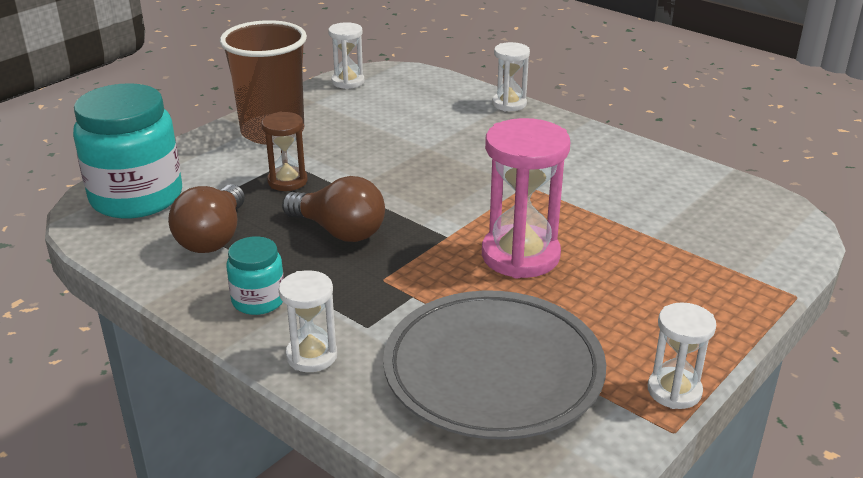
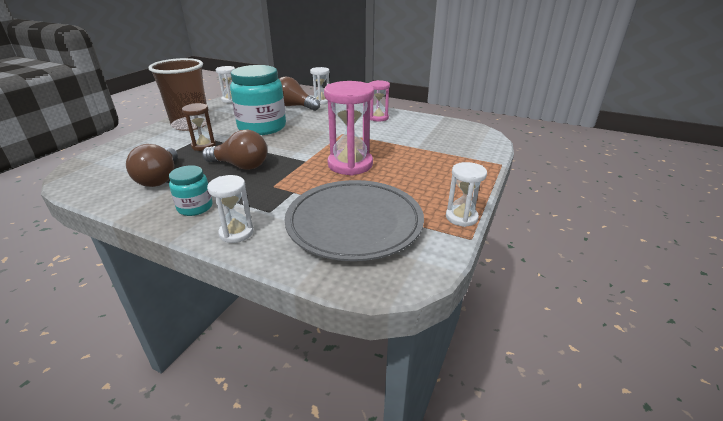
camera: 15 degrees left, 0 degrees up
(136, 197) = (106, 164): turquoise jar -> turquoise jar (262, 127)
(456, 111) = (294, 106): none -> brown light bulb
(604, 157) = (378, 118): none -> pink hourglass

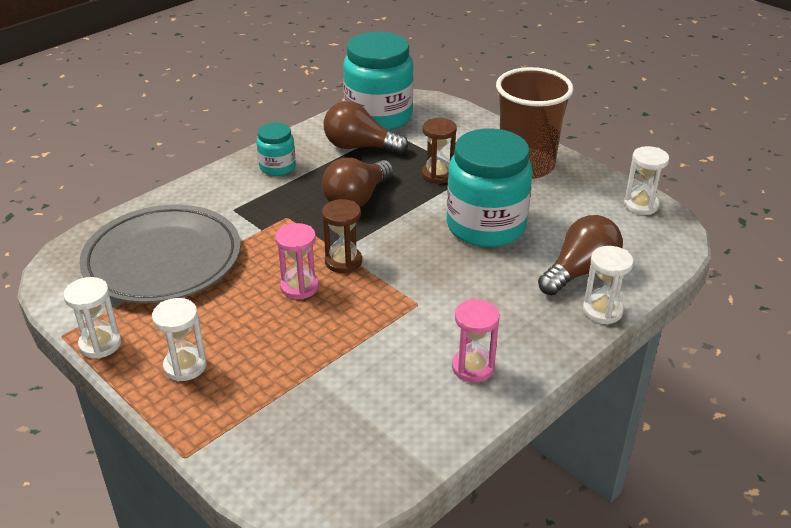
camera: 110 degrees right, 5 degrees up
(103, 180) = (378, 116): none -> turquoise jar
(236, 233) = (210, 187): white hourglass -> white hourglass (185, 366)
(317, 157) = (343, 261): none -> brown hourglass
(350, 164) = (299, 287): pink hourglass -> pink hourglass, size x0.57

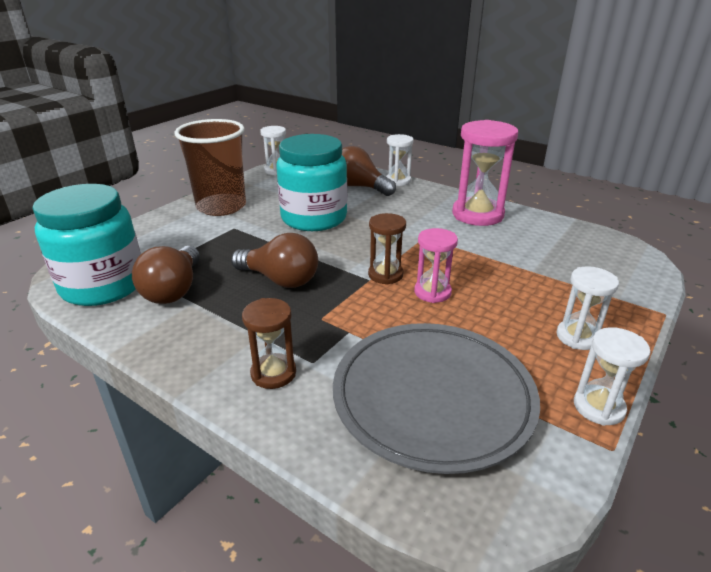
camera: 100 degrees left, 5 degrees down
(277, 167) = (214, 343): turquoise jar -> none
(438, 175) = (235, 242): brown hourglass -> brown hourglass (273, 373)
(473, 367) = (477, 214): pink hourglass -> pink hourglass, size x1.76

